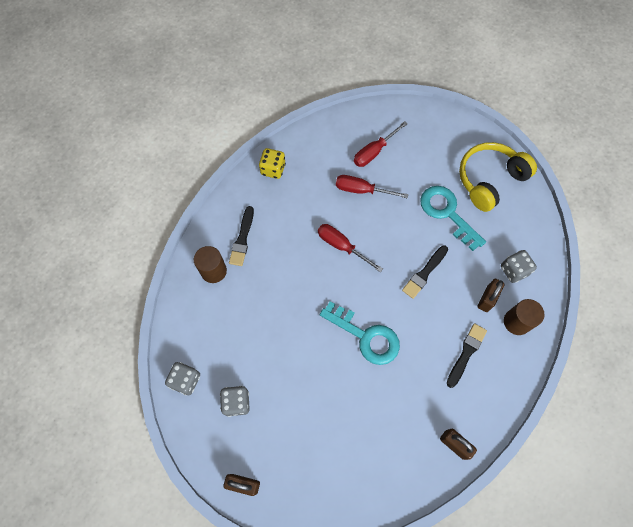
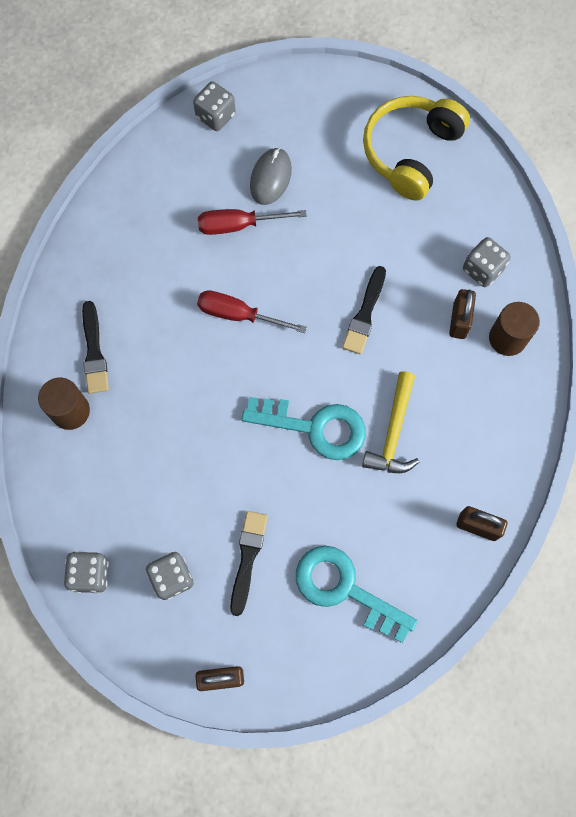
camera: 20 degrees left, 5 degrees up
(273, 169) = (100, 236): yellow dice -> none
(371, 119) = (215, 116): none -> grey dice
(374, 152) = (236, 163): red screwdriver -> none
(392, 167) = (270, 178): none -> grey mouse
(417, 358) = (393, 432): none -> yellow hammer
(447, 213) = (368, 219): turquoise key -> turquoise key (344, 589)
(466, 353) = (455, 402): black brush -> black brush (247, 558)

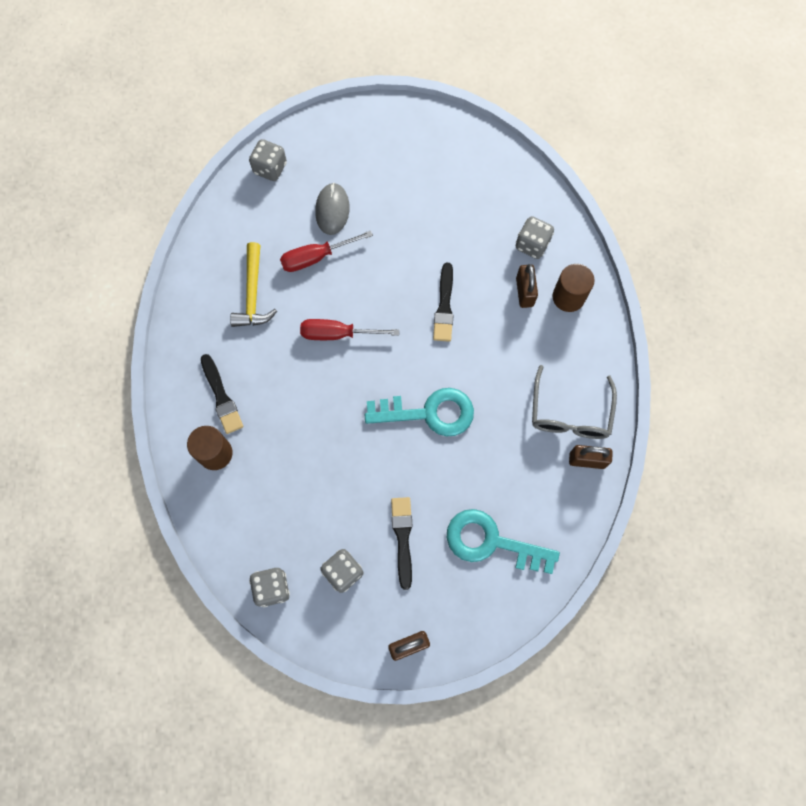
camera: 15 degrees left, 0 degrees up
(393, 432) = (496, 400): yellow hammer -> yellow hammer (253, 294)
(410, 152) = (445, 160): yellow headphones -> none
(473, 469) = (570, 413): none -> grey glasses

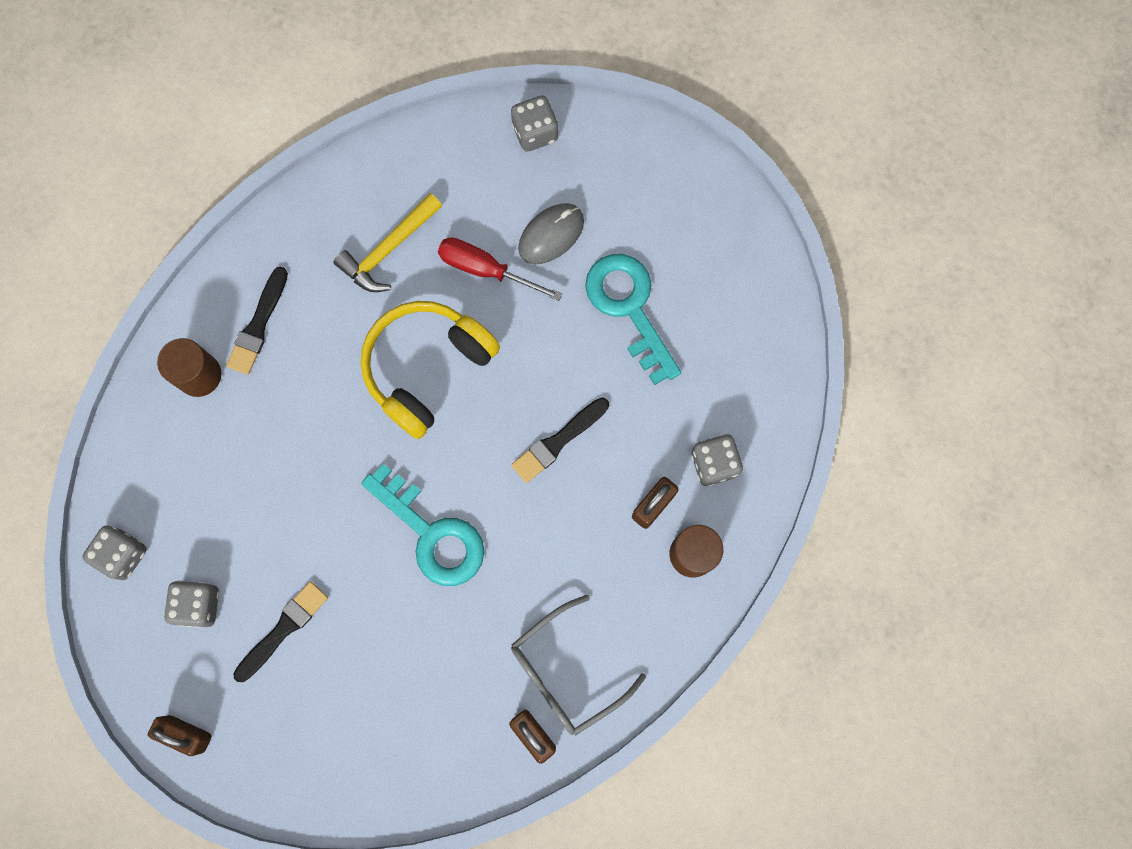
camera: 45 degrees right, 5 degrees up
(337, 334) = (426, 368): red screwdriver -> yellow headphones
(491, 542) = (359, 718): turquoise key -> turquoise key (629, 308)

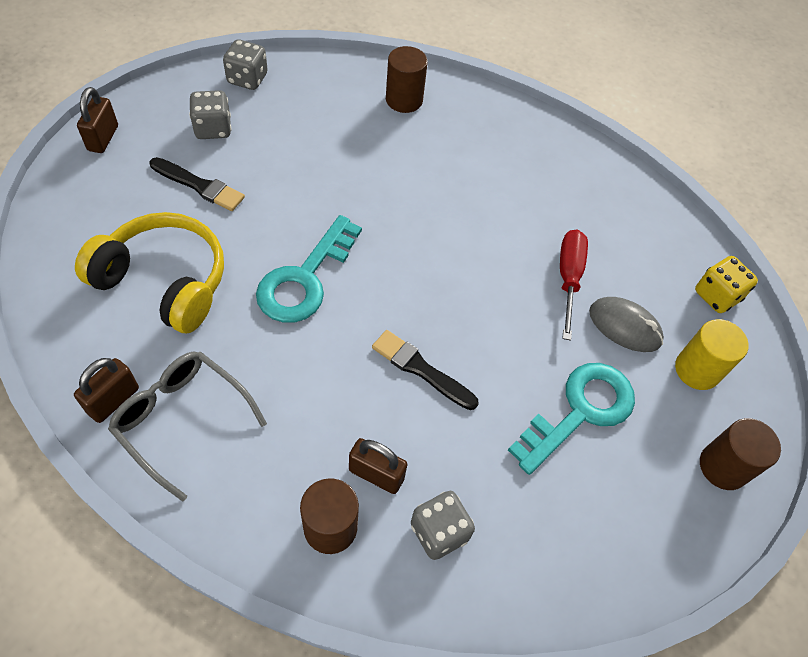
camera: 70 degrees right, 20 degrees down
(258, 325) = (457, 128): black brush -> none
(388, 249) = (556, 203): yellow hammer -> none
(426, 368) = (459, 248): yellow headphones -> yellow headphones (164, 281)
(535, 132) = (716, 295): grey dice -> yellow dice
(610, 186) = (697, 370): none -> yellow cylinder
(705, 203) = (723, 466): none -> brown cylinder

